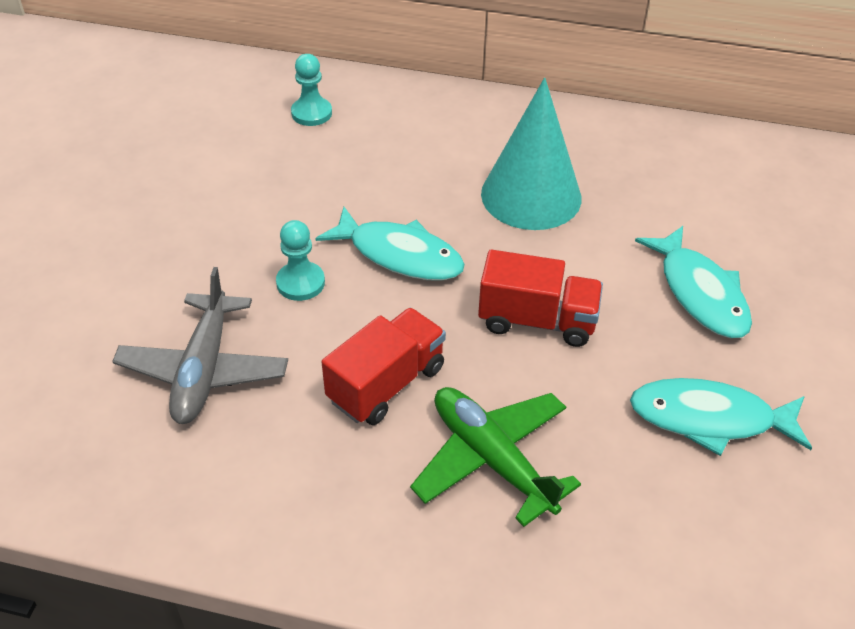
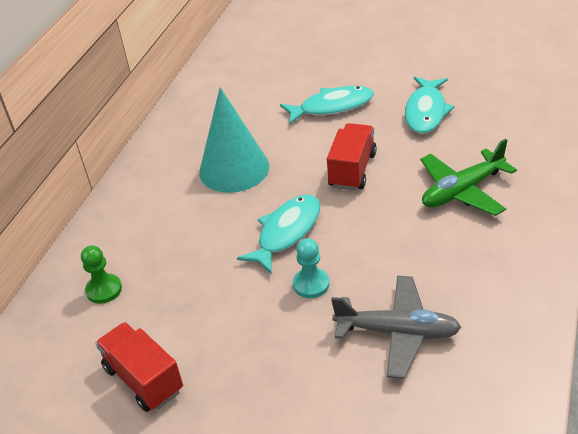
camera: 80 degrees left, 5 degrees down
(311, 113) = (104, 290): turquoise pawn -> green pawn
(386, 384) = (407, 236): red truck -> red truck (143, 379)

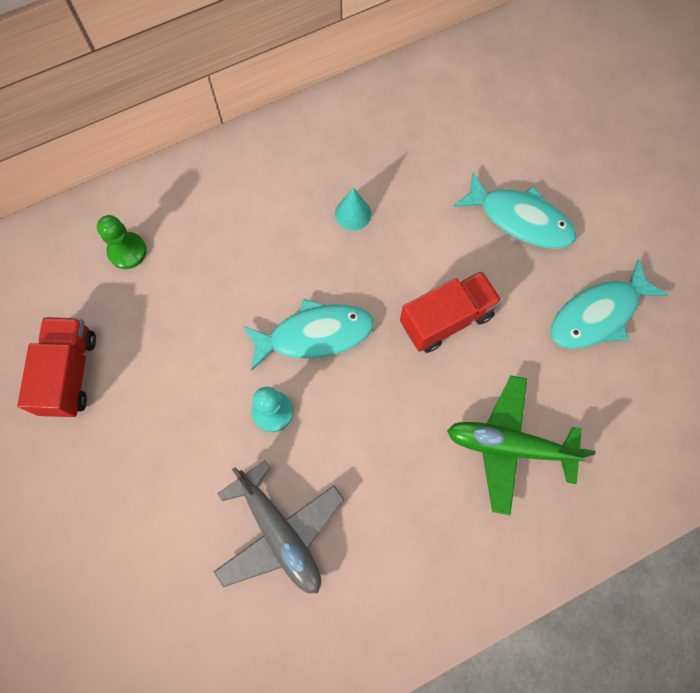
camera: 40 degrees right, 30 degrees up
(234, 169) = (353, 214): turquoise cone -> turquoise cone, size x0.43

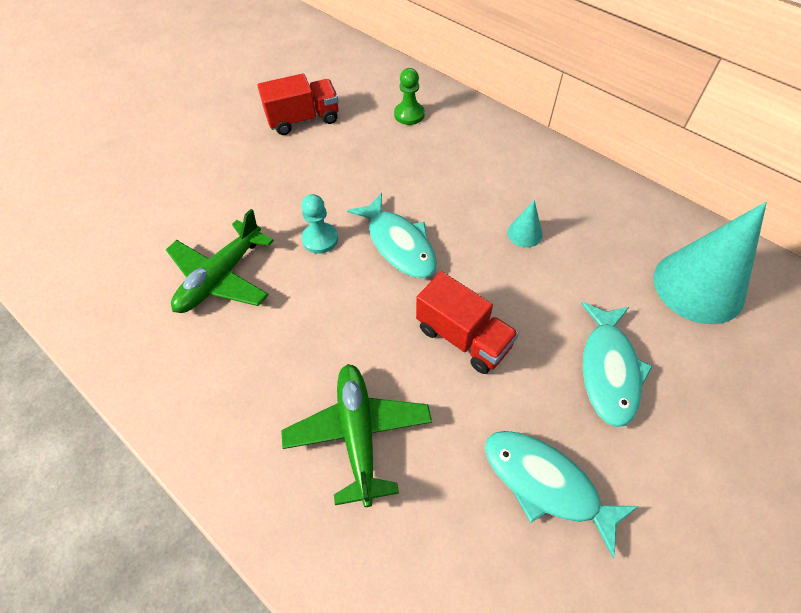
camera: 70 degrees right, 15 degrees down
(280, 533) = (221, 277): grey plane -> green plane
(468, 108) = (698, 286): none -> turquoise cone

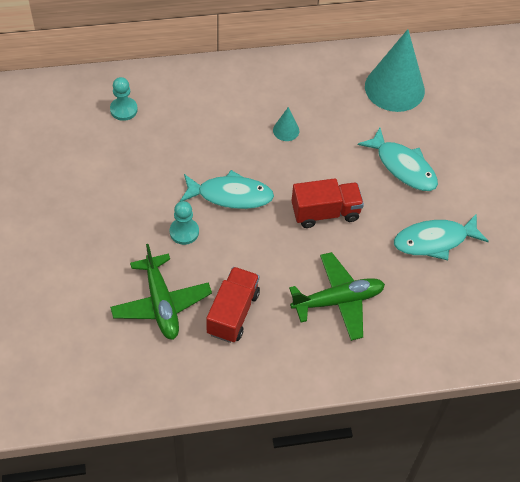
camera: 55 degrees left, 0 degrees up
(303, 119) = (59, 170): red truck -> red truck (233, 313)
(358, 434) = (338, 300): green plane -> green plane turned 135 degrees clockwise
(409, 114) = (123, 110): green pawn -> turquoise pawn

